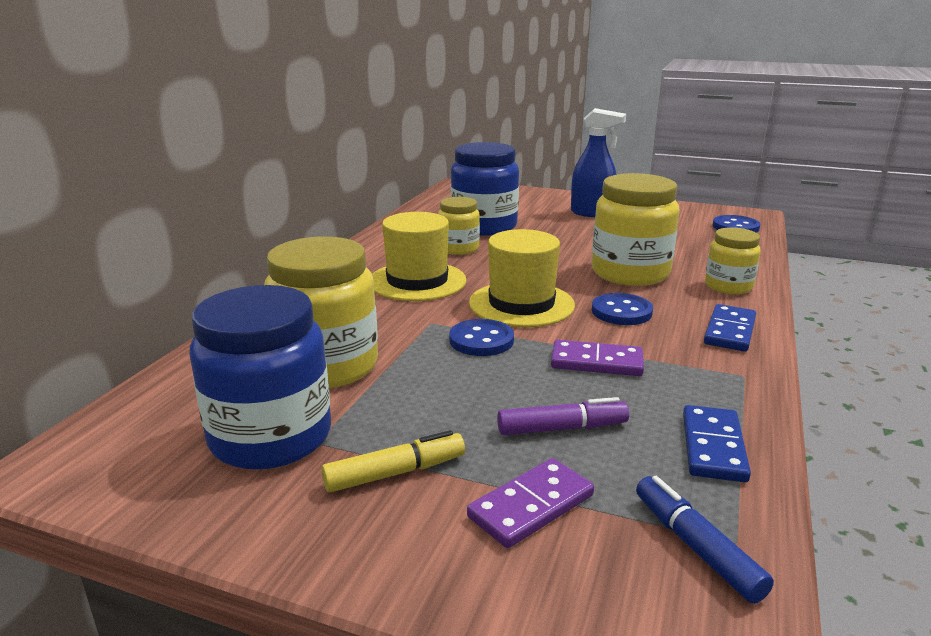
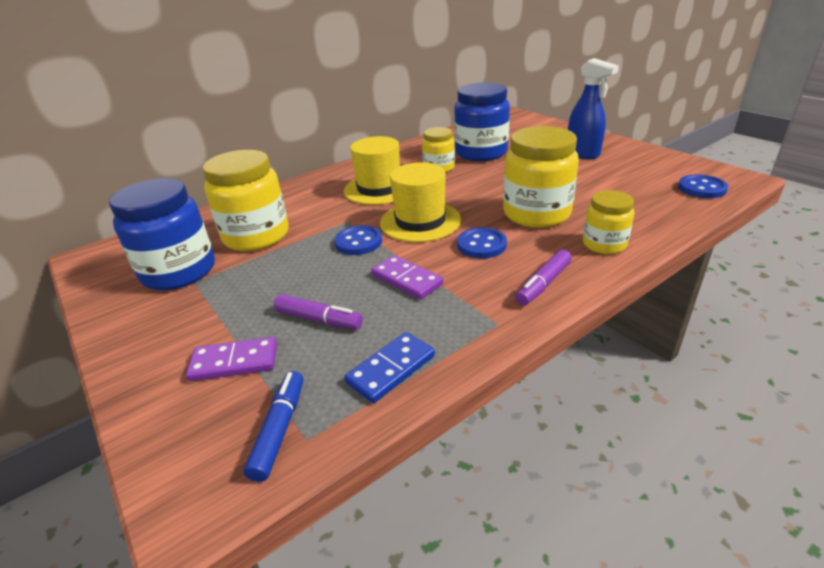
camera: 35 degrees right, 10 degrees up
(395, 473) = (202, 314): yellow marker -> none
(729, 331) = (543, 284): blue domino -> purple marker

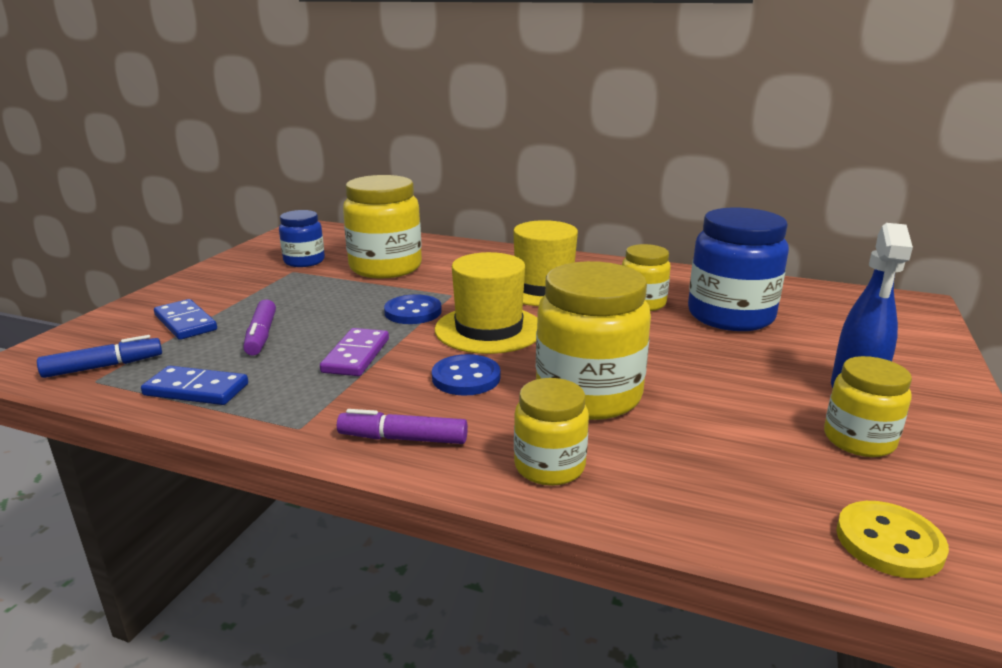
camera: 55 degrees right, 10 degrees down
(179, 272) = (304, 261): blue jar -> blue jar, size x0.57
(234, 362) = (186, 322): purple domino -> blue domino
(624, 167) = (858, 440): none -> yellow jar
(701, 188) = (889, 542): blue button -> yellow button

